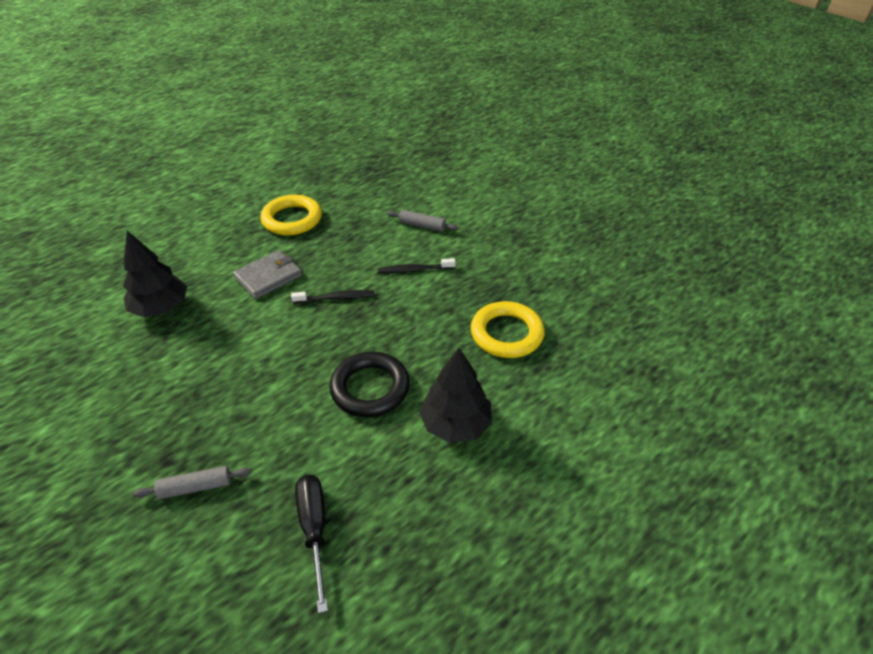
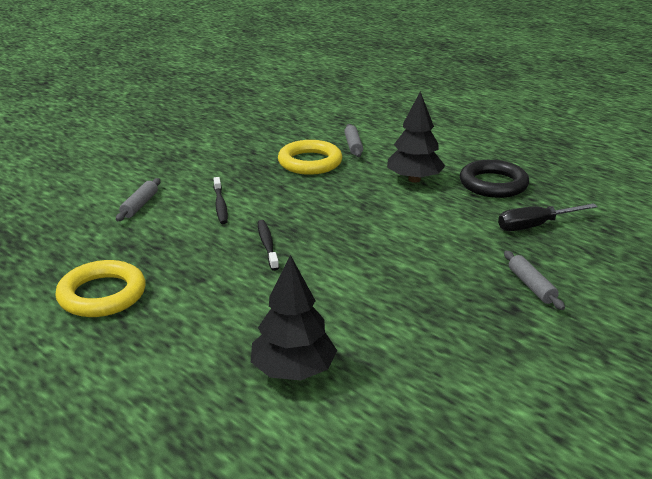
camera: 95 degrees left, 15 degrees down
(268, 277) = (228, 294): grey wallet -> none
(370, 388) = (389, 216): black ring -> black ring (493, 184)
(556, 375) = (353, 145): none -> grey rolling pin

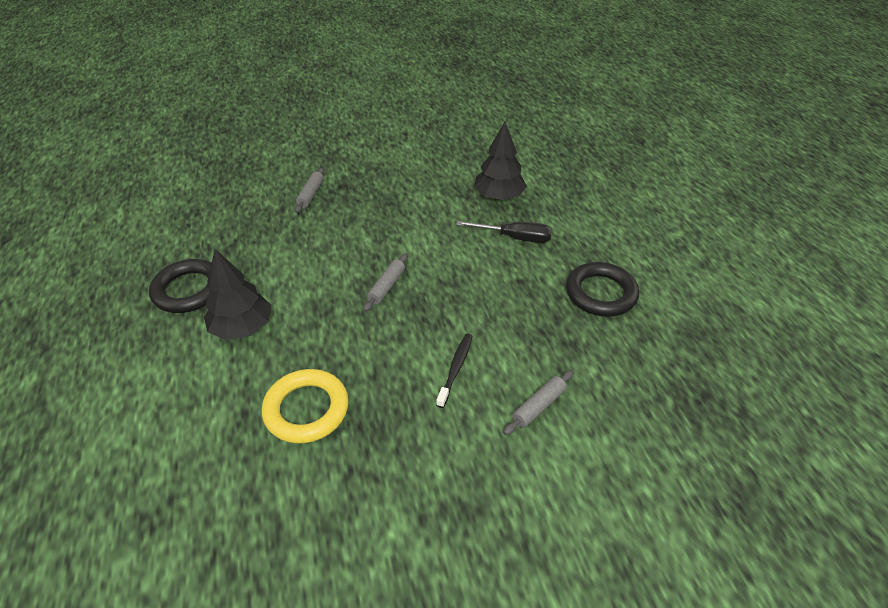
camera: 150 degrees left, 15 degrees up
(102, 294) = (601, 293): yellow ring -> black ring
(267, 245) = (448, 295): black toothbrush -> none
(353, 145) = (224, 424): grey rolling pin -> grey rolling pin (387, 286)
(535, 226) = (233, 234): black screwdriver -> black screwdriver (515, 238)

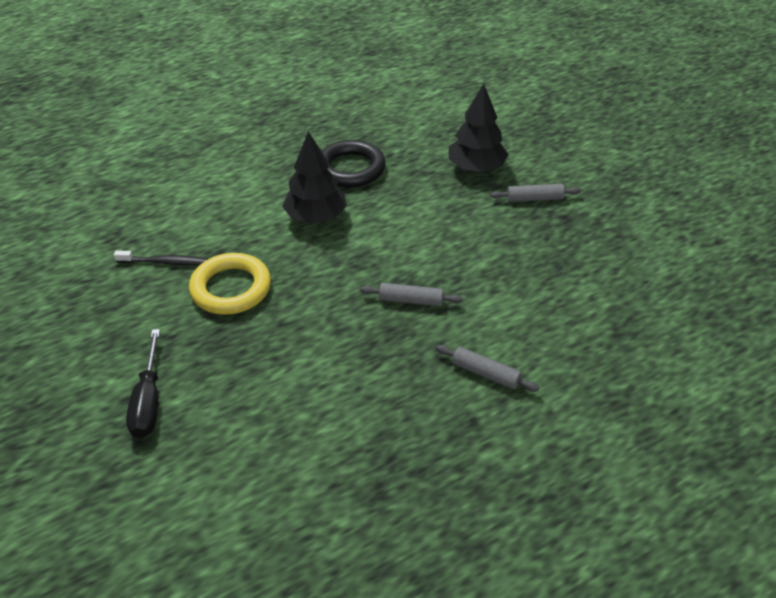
camera: 75 degrees right, 0 degrees up
(455, 369) = (308, 386): black toothbrush -> black toothbrush (164, 262)
(499, 196) = (638, 368): black tree -> black tree (476, 168)
(515, 238) = (556, 402): black screwdriver -> black screwdriver (149, 401)
(538, 406) = (273, 471): grey rolling pin -> grey rolling pin (485, 373)
(601, 293) = (486, 518): black ring -> none

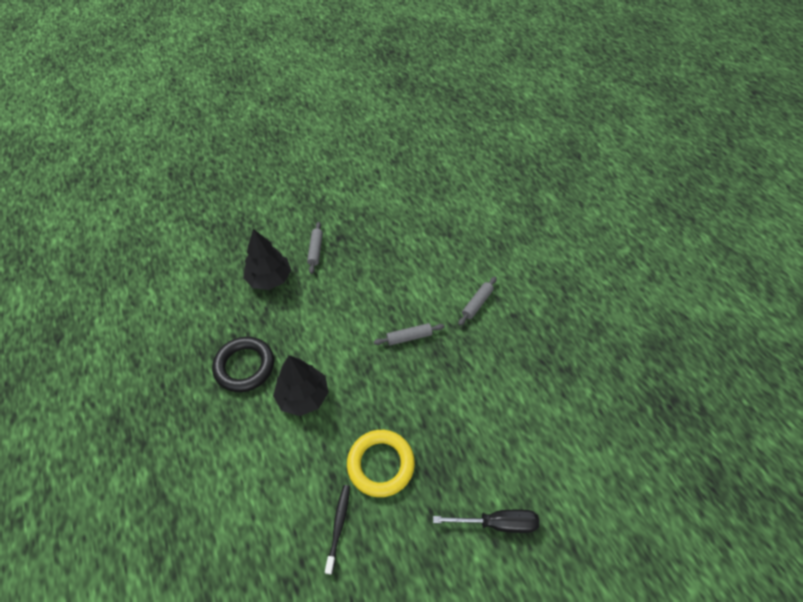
camera: 85 degrees left, 10 degrees up
(411, 300) = (409, 337): grey rolling pin -> grey rolling pin turned 60 degrees clockwise

